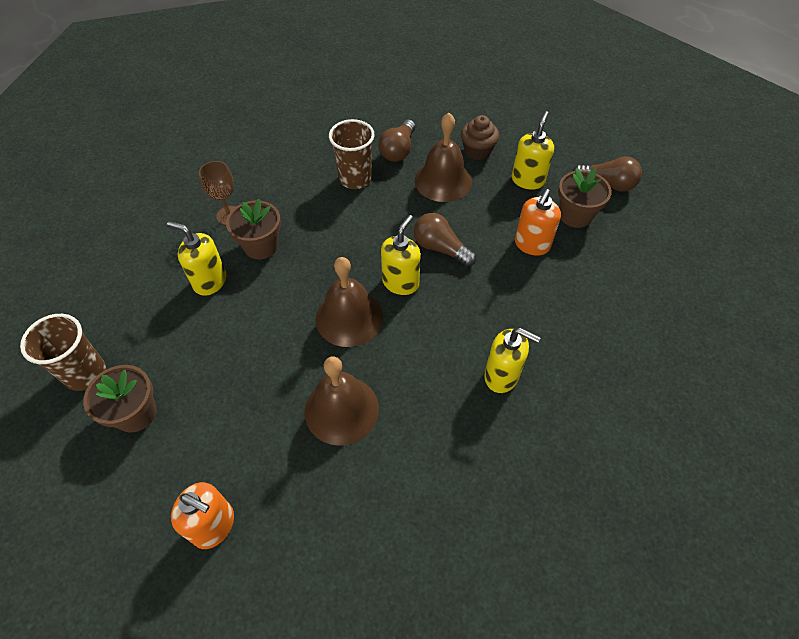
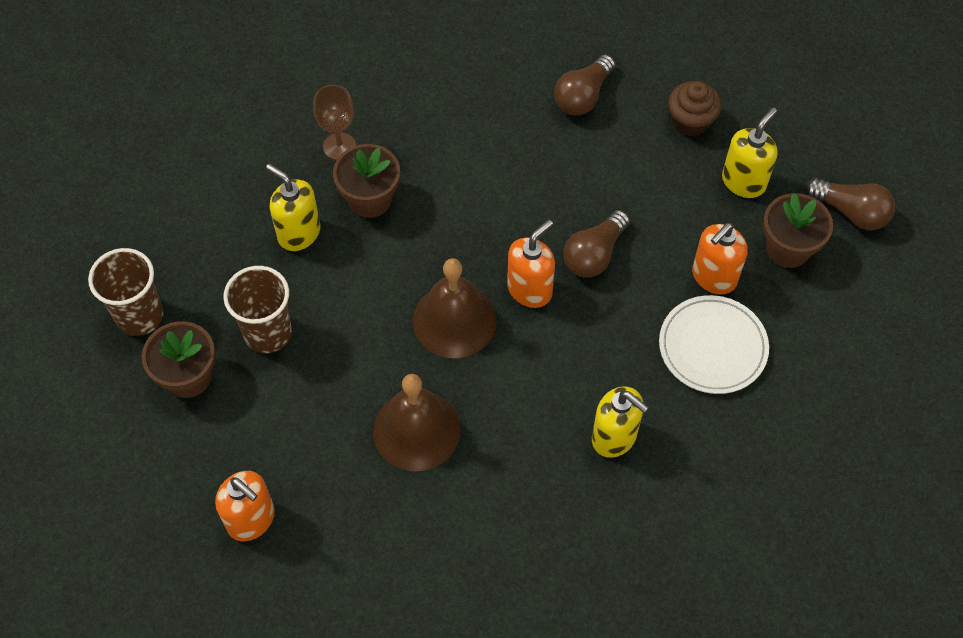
camera: 15 degrees right, 5 degrees up
(355, 179) = (513, 128): brown cup -> brown cup (268, 333)
(400, 282) = (530, 289): yellow soap dispenser -> orange soap dispenser
(440, 248) = (594, 254): brown light bulb -> brown light bulb turned 105 degrees counterclockwise
(443, 181) = (629, 157): brown bell -> none
(550, 292) = (712, 347): none -> white plate

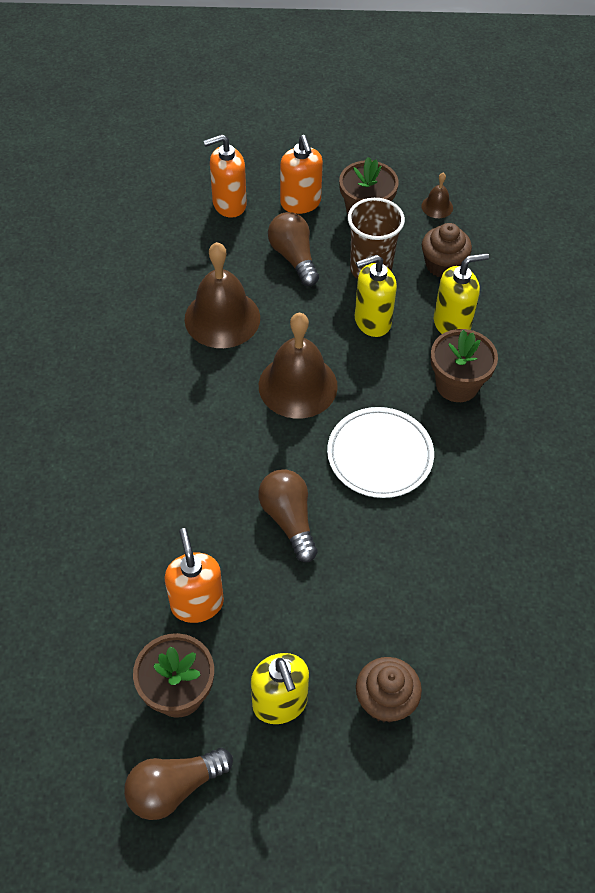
camera: 120 degrees right, 5 degrees down
(139, 316) = (437, 206): brown cup -> brown bell
(224, 274) = (443, 265): none -> brown cupcake
(339, 146) = (528, 388): brown goblet -> none
(530, 289) = (289, 452): orange soap dispenser -> orange soap dispenser (300, 203)
(583, 96) = (476, 615): brown light bulb -> brown light bulb (294, 257)
(614, 437) = (114, 437): yellow soap dispenser -> yellow soap dispenser (372, 321)
(712, 347) = (132, 557): white plate -> white plate (380, 455)

